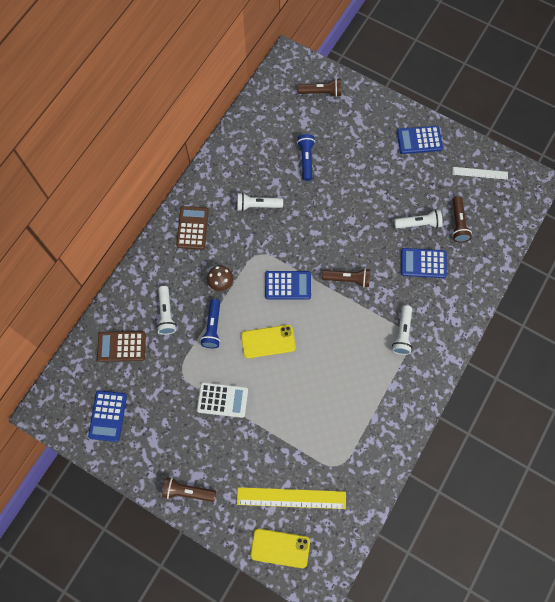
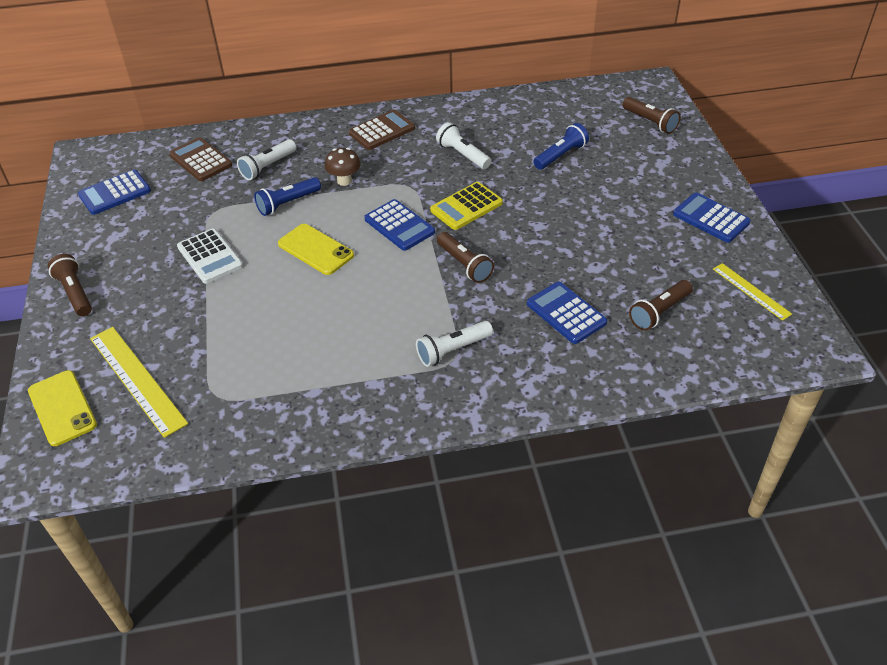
camera: 50 degrees right, 25 degrees down
(304, 240) = (466, 207): none -> yellow calculator
(418, 224) = (610, 279): white flashlight -> none
(480, 173) = (751, 291): white ruler -> yellow ruler

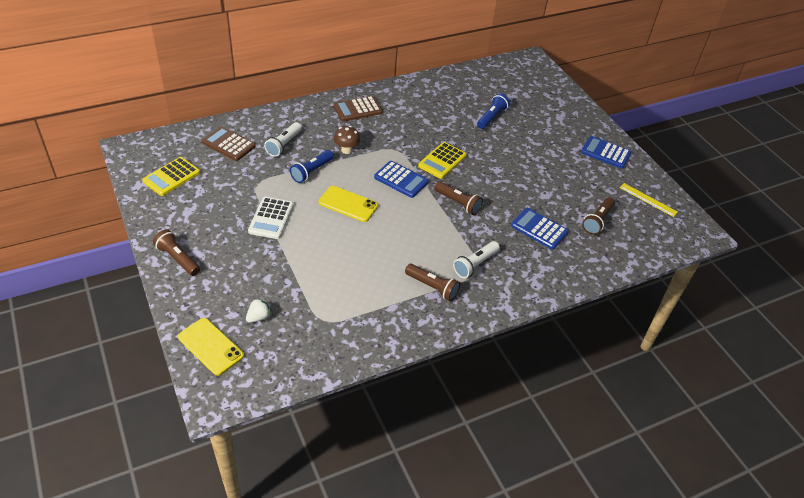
camera: 20 degrees left, 0 degrees up
(115, 193) = (171, 177): blue calculator -> yellow calculator
(137, 380) = (258, 317): yellow ruler -> white strawberry
(210, 256) = (271, 218): white calculator -> white calculator turned 60 degrees clockwise
(382, 131) = (357, 109): brown calculator -> brown calculator turned 150 degrees counterclockwise
(463, 155) = (424, 122): white flashlight -> none
(650, 122) = (541, 88): brown flashlight -> brown flashlight (432, 287)

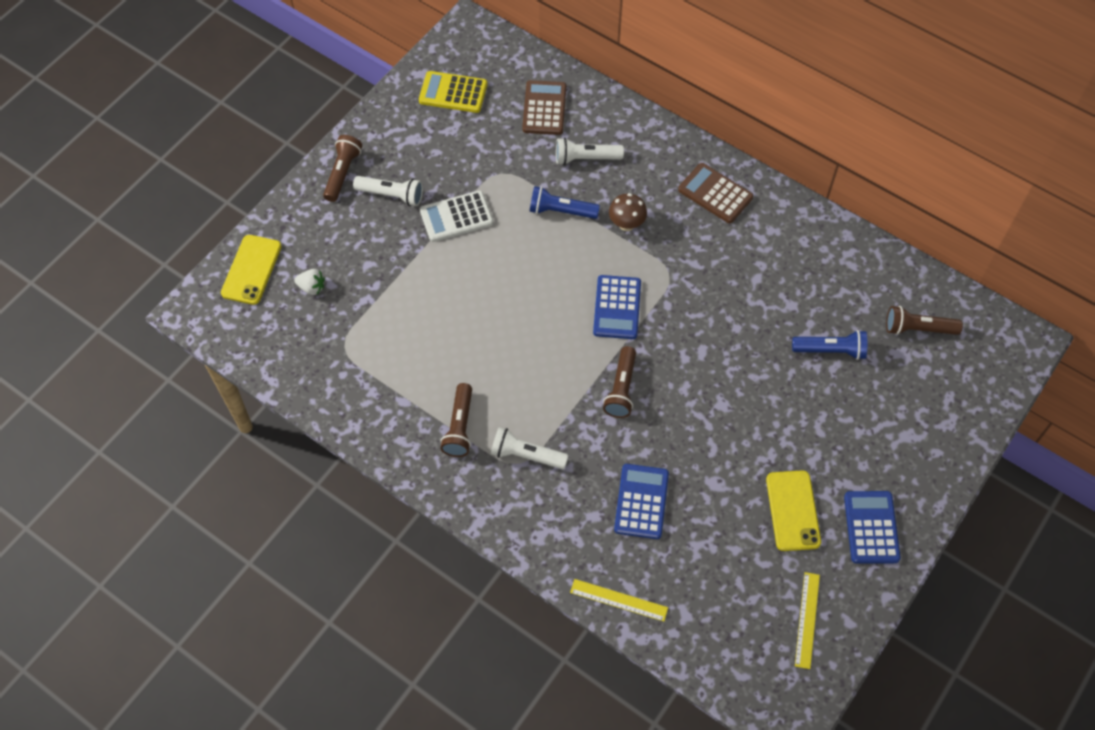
camera: 65 degrees right, 15 degrees up
(222, 242) = (391, 195): none -> white flashlight
(348, 204) = (533, 276): yellow phone -> yellow phone (792, 510)
(442, 161) = (688, 335): yellow calculator -> none
(597, 221) = (710, 567): brown flashlight -> brown flashlight (918, 328)
(598, 268) = (618, 600): none -> yellow ruler

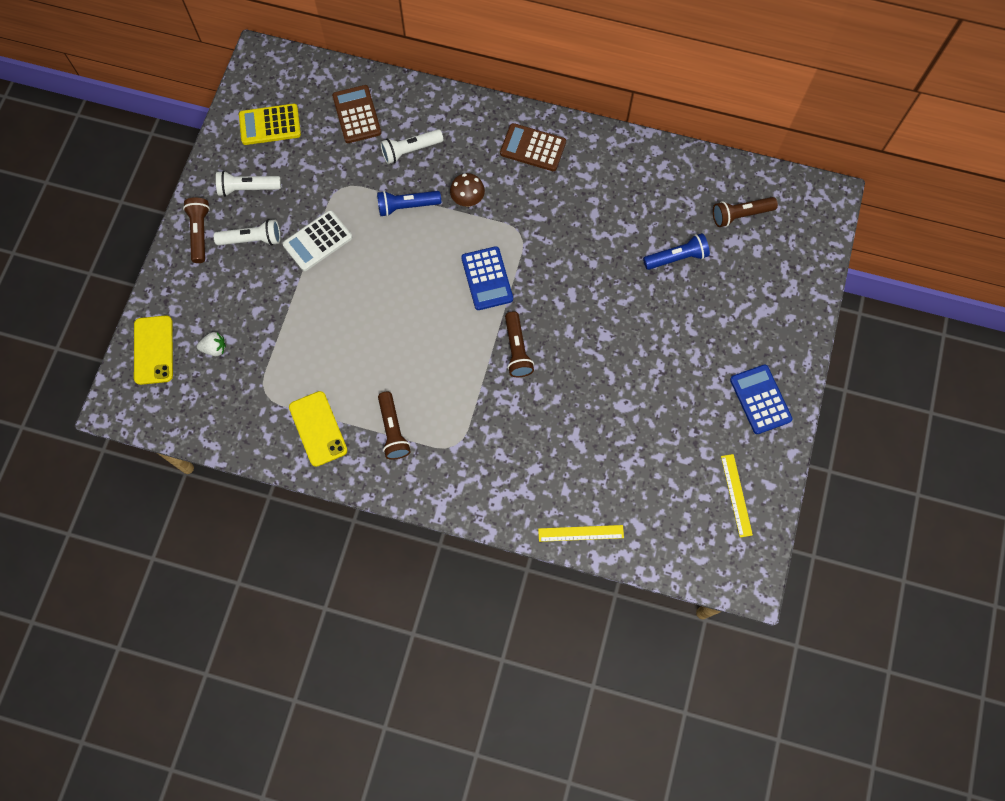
camera: 20 degrees left, 10 degrees up
(526, 455) = (459, 435): white flashlight -> white flashlight (247, 188)
(641, 501) = (569, 443): blue calculator -> none
(792, 510) = (693, 407): yellow phone -> yellow phone (318, 429)

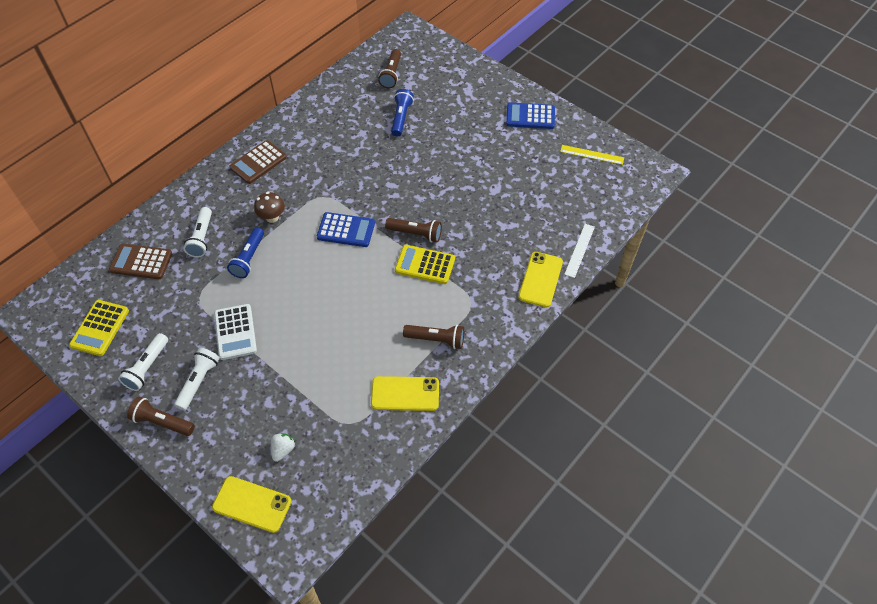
camera: 65 degrees left, 15 degrees down
(480, 378) = (425, 265): none -> yellow calculator
(519, 506) = (540, 279): none -> yellow phone
(581, 533) = (579, 250): yellow ruler -> white ruler

